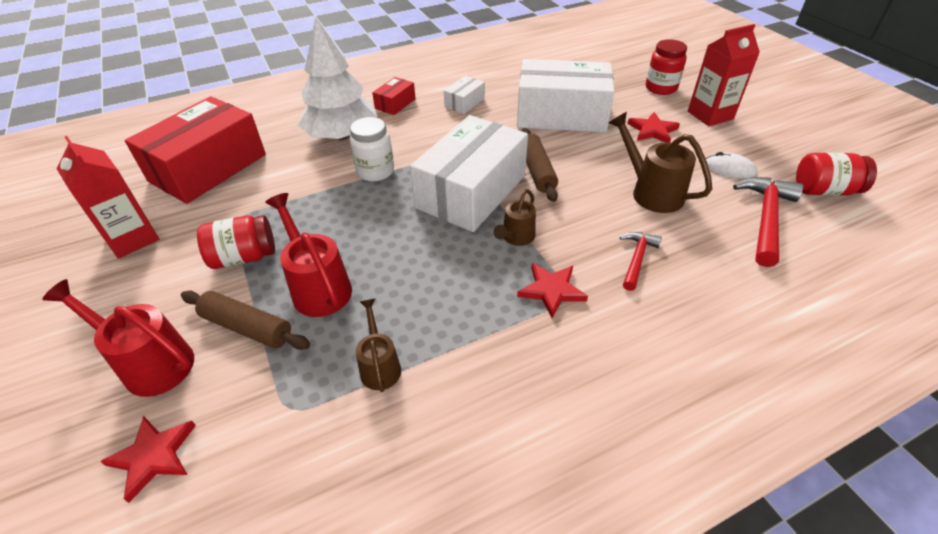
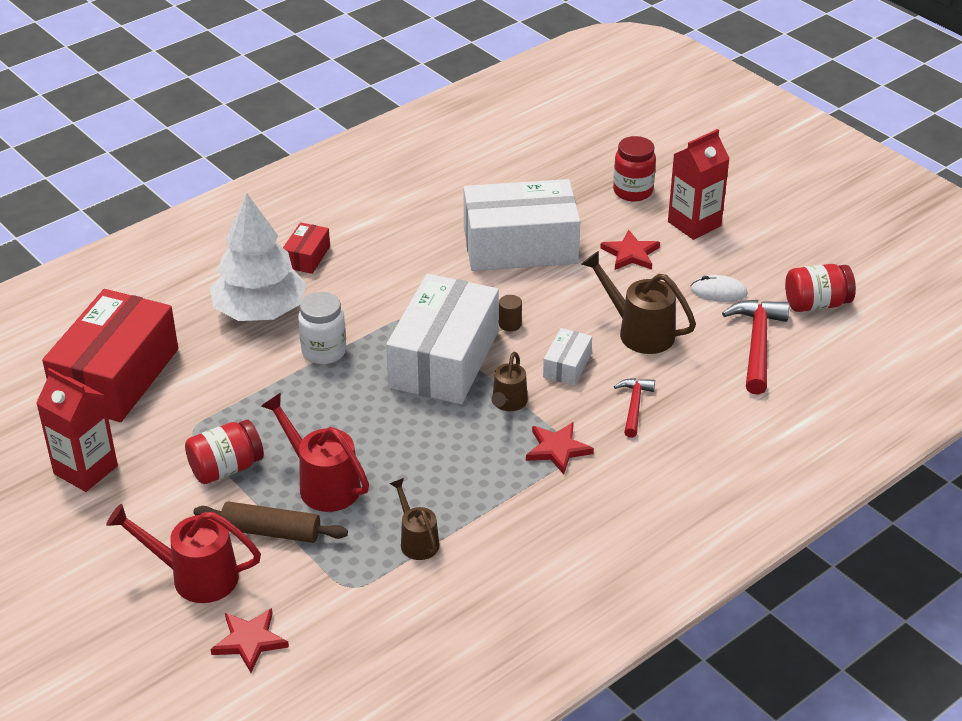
camera: 15 degrees left, 5 degrees down
(464, 103) = (395, 244): white box -> white box (567, 366)
(537, 171) = (510, 324): brown rolling pin -> brown cylinder

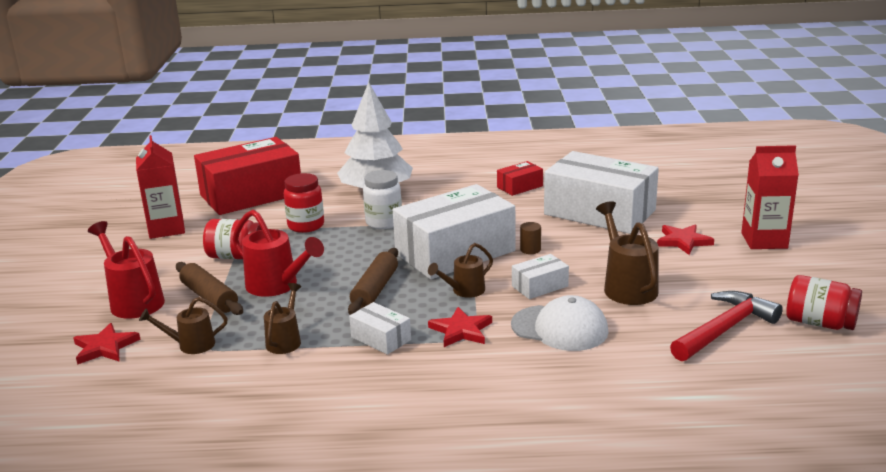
camera: 40 degrees right, 15 degrees down
(307, 257) = (444, 176): red box -> red box (519, 187)
(322, 484) = (277, 286): red watering can -> red watering can turned 135 degrees clockwise
(333, 593) = (191, 345): none -> brown watering can
(424, 442) = (375, 290): none -> brown rolling pin
(499, 493) = (381, 338): none -> white box
(633, 191) = (734, 209): red jar -> red jar (306, 226)
(634, 406) = (560, 328): red hammer -> white cap
(718, 292) = (732, 286): white mouse -> none

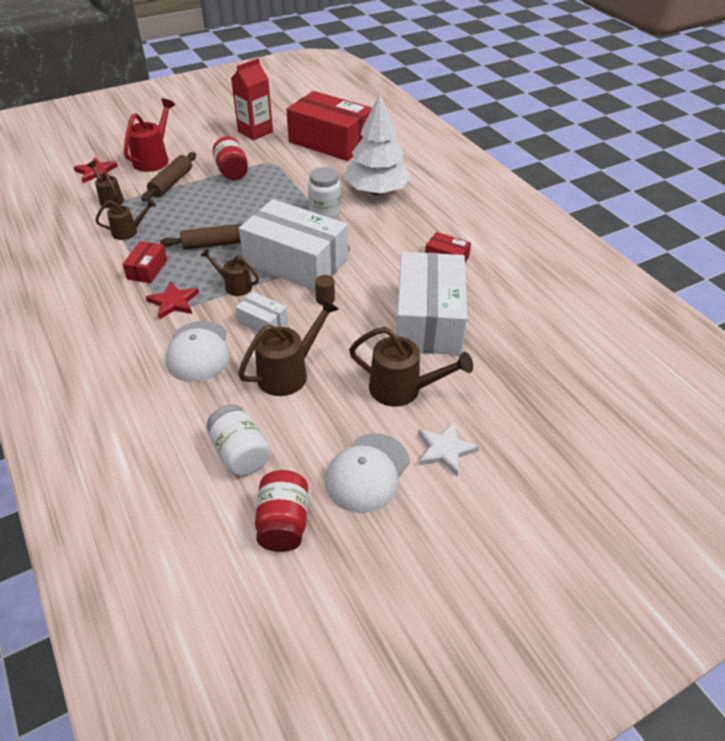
camera: 60 degrees right, 20 degrees up
(277, 286) = (199, 202): red watering can -> none
(306, 226) = (296, 181): red jar -> none
(381, 338) = (147, 269): white box -> red box
(683, 241) = (403, 389): red star -> brown watering can
(725, 329) = (240, 453): red hammer -> white jar
(764, 240) = (445, 450): red carton -> white star
(776, 276) = (367, 473): none -> white cap

